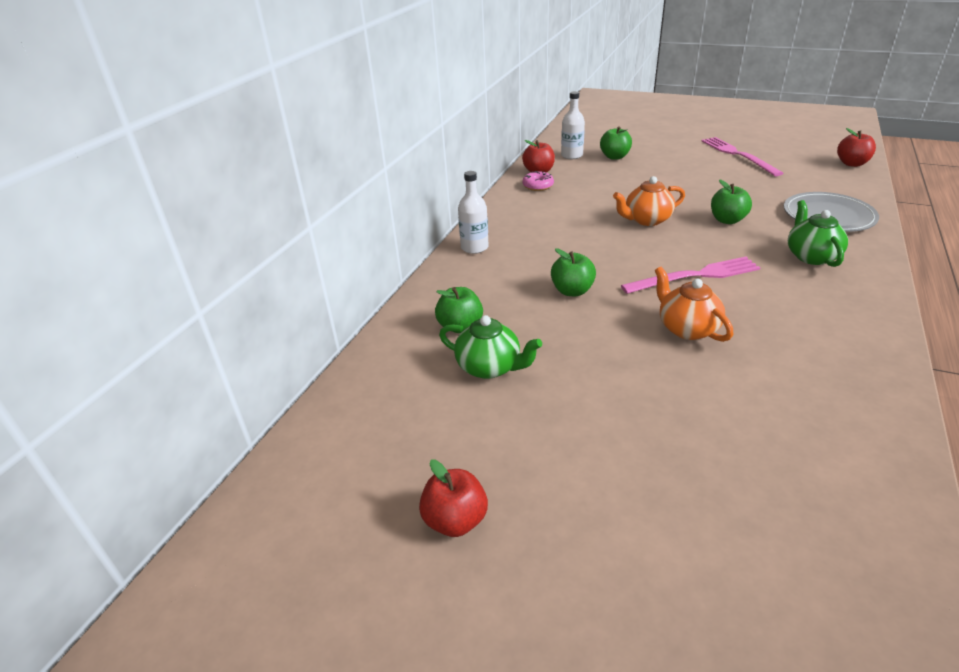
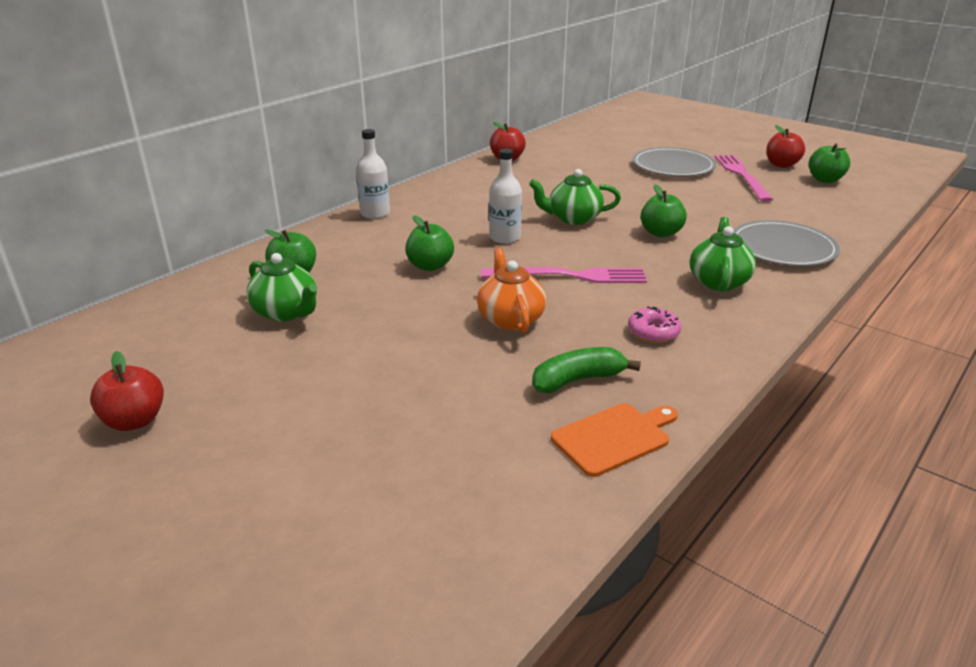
camera: 15 degrees right, 5 degrees down
(538, 186) = (493, 171): pink donut -> pink donut (653, 332)
(572, 155) = (557, 150): white bottle -> white bottle (505, 237)
(614, 157) = (601, 157): green apple -> green apple (825, 180)
(647, 220) = (573, 218): orange teapot -> green teapot
(678, 155) = (673, 166): none -> grey plate
(794, 374) = (578, 380): none -> green banana
(852, 163) = (870, 203): red apple -> red apple (781, 165)
(871, 421) = (614, 437): none -> orange cutting board

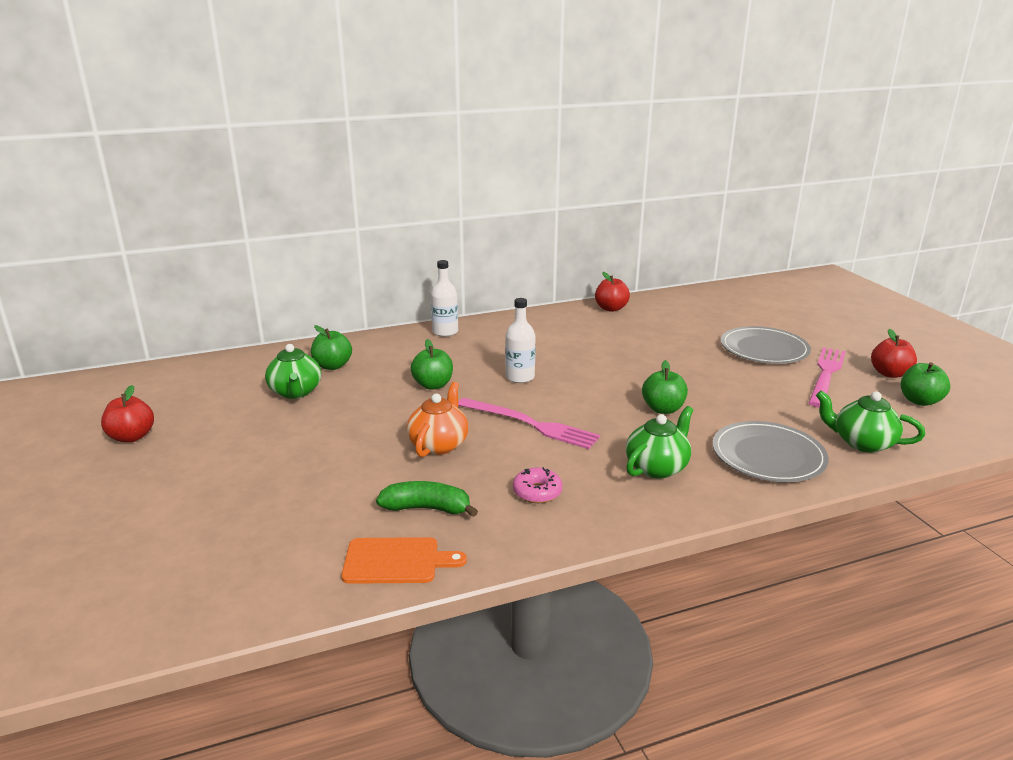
camera: 30 degrees right, 5 degrees down
(573, 218) = (599, 375): green teapot -> green teapot (862, 443)

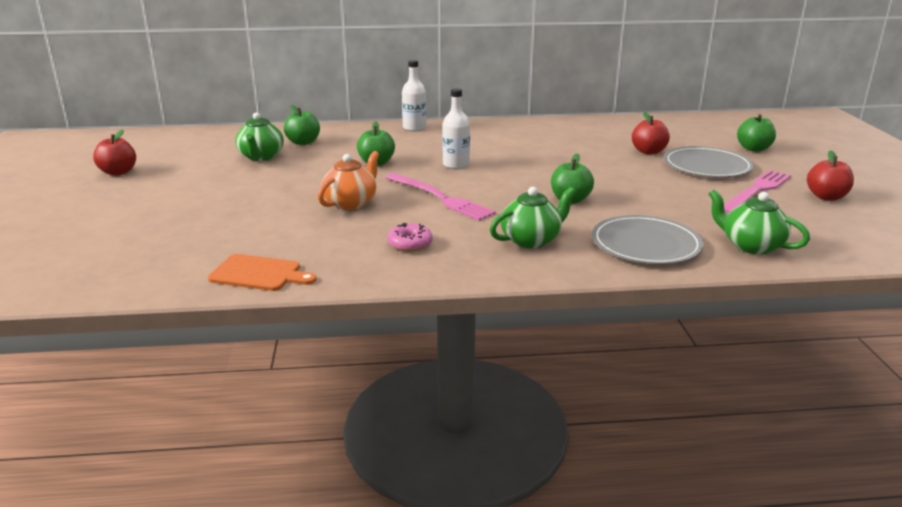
camera: 15 degrees right, 0 degrees up
(427, 508) = (309, 243): green banana -> none
(611, 308) = (578, 124): red apple -> red apple (648, 152)
(919, 401) = (841, 221): green apple -> green apple (753, 149)

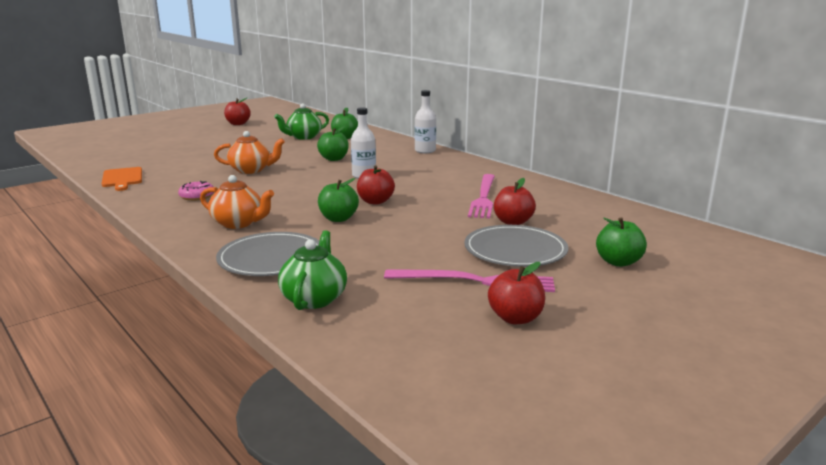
camera: 55 degrees right, 5 degrees down
(440, 198) = (290, 186): pink fork -> pink fork (483, 197)
(531, 240) = (238, 223): green teapot -> orange teapot
(540, 178) = (375, 201): none -> red apple

